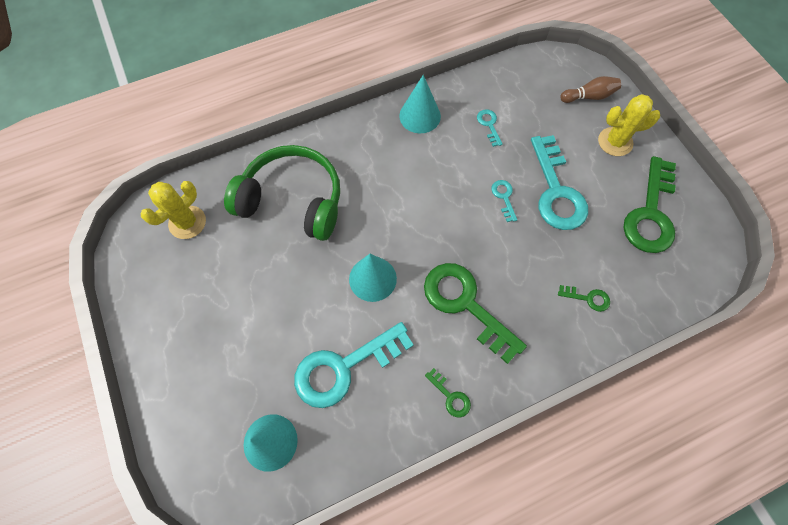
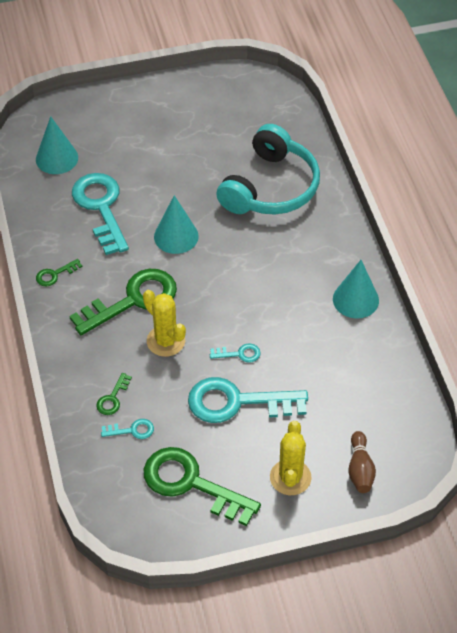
camera: 100 degrees right, 15 degrees down
(187, 222) = (263, 115): yellow cactus -> yellow cactus (166, 341)
(293, 201) = (270, 187): green headphones -> turquoise headphones
(489, 125) = (333, 360): turquoise key -> turquoise key (132, 430)

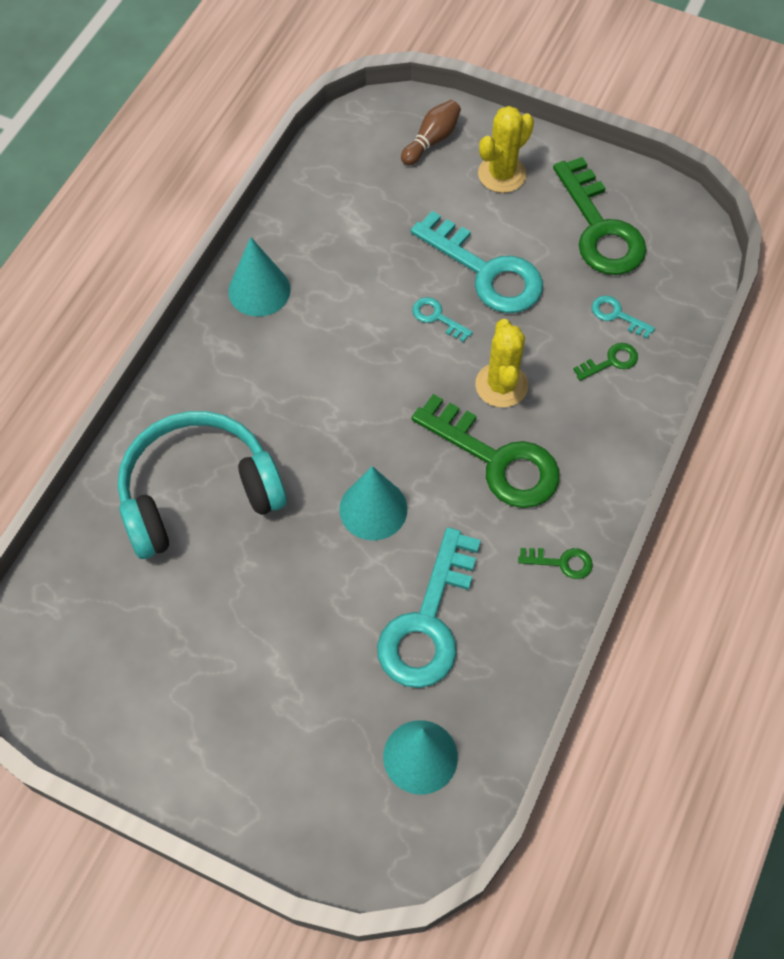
camera: 140 degrees left, 10 degrees up
(133, 300) = (496, 460): green key -> green key turned 150 degrees counterclockwise

